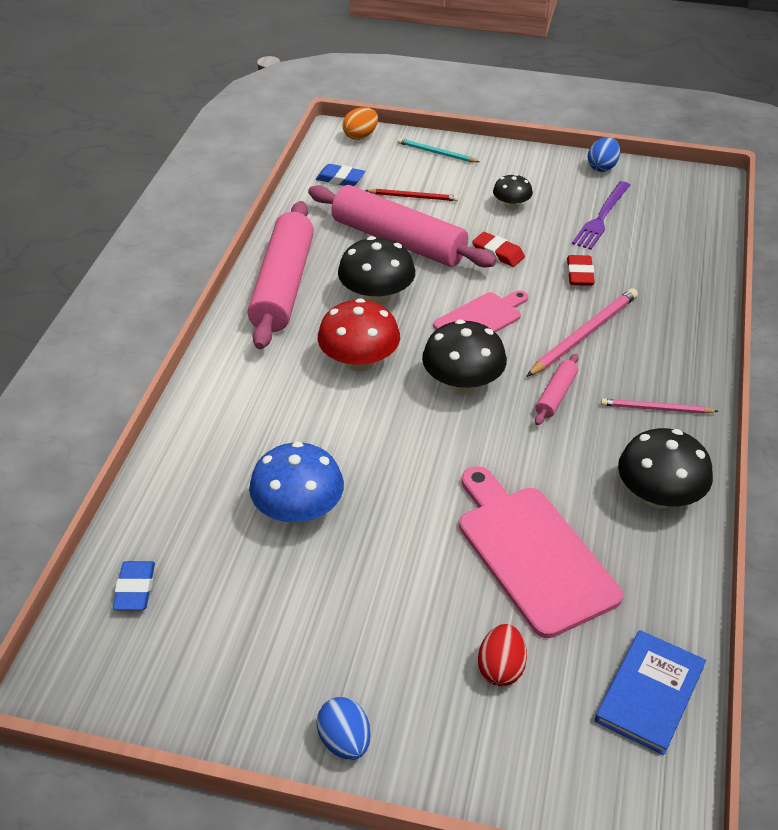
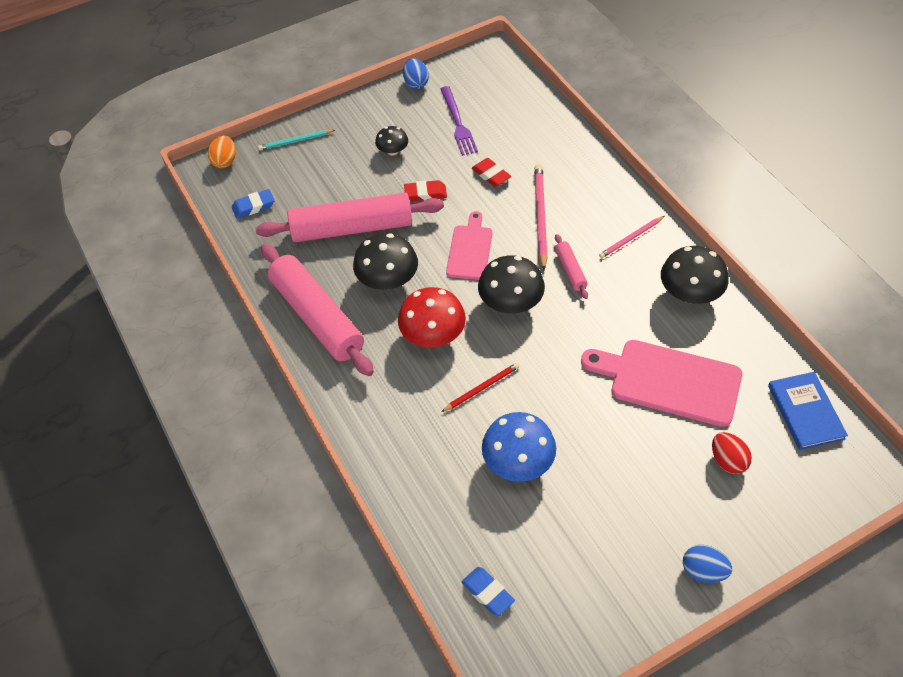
camera: 40 degrees left, 10 degrees up
(413, 197) = (321, 187): red pencil -> red pencil (482, 388)

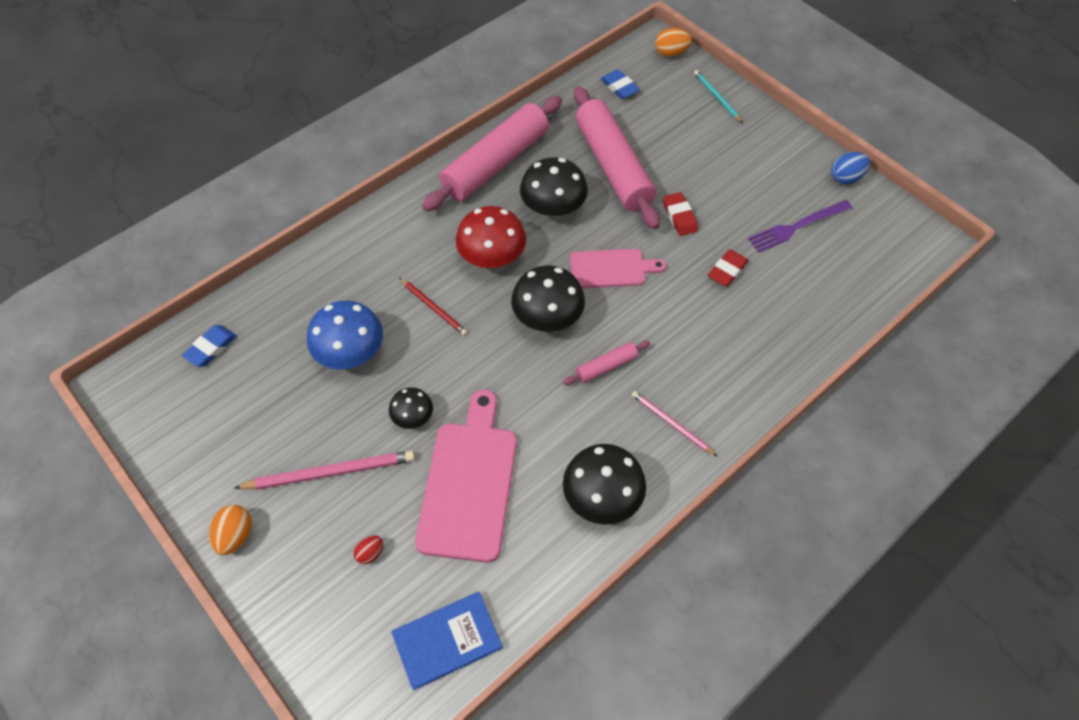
camera: 75 degrees right, 5 degrees up
(392, 151) = (732, 177): black mushroom -> black mushroom (413, 416)
(540, 216) = (678, 327): pink pencil -> pink pencil (330, 472)
(703, 571) = (236, 535): blue egg -> orange egg
(728, 461) = (370, 553): red egg -> red egg, size x0.63

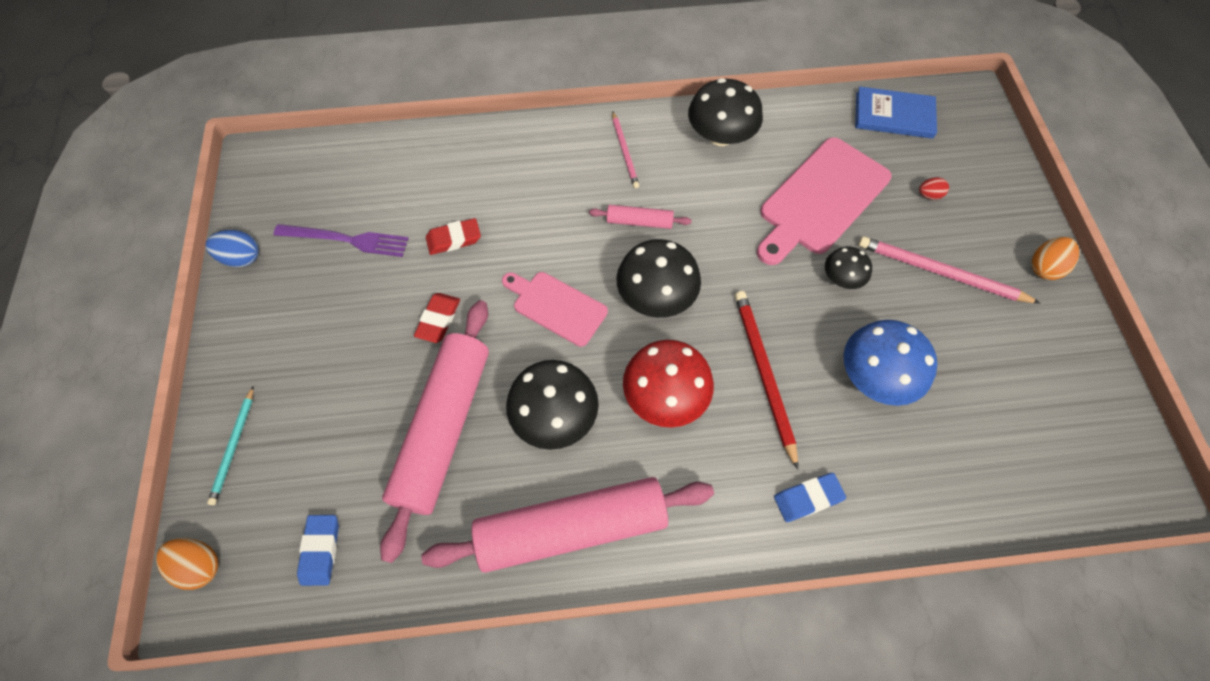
camera: 145 degrees left, 5 degrees up
(211, 348) = (1033, 474): blue eraser -> blue eraser (808, 498)
(434, 308) = (763, 374): red pencil -> red pencil, size x1.64

